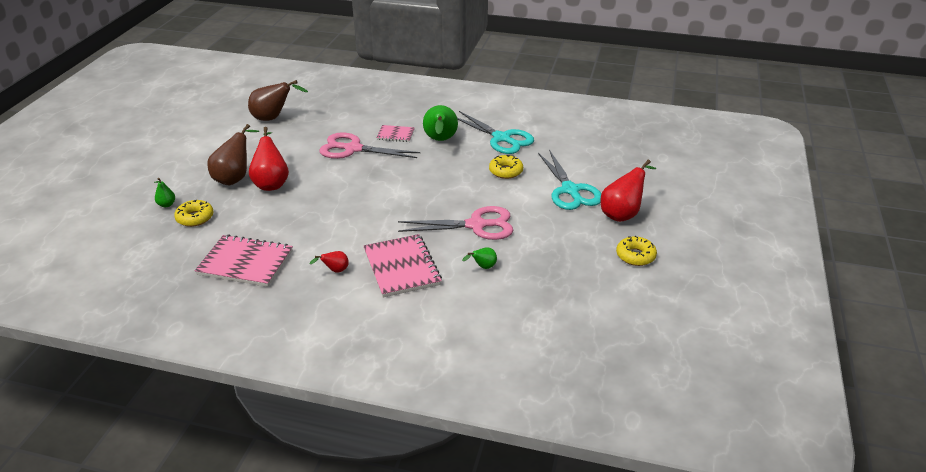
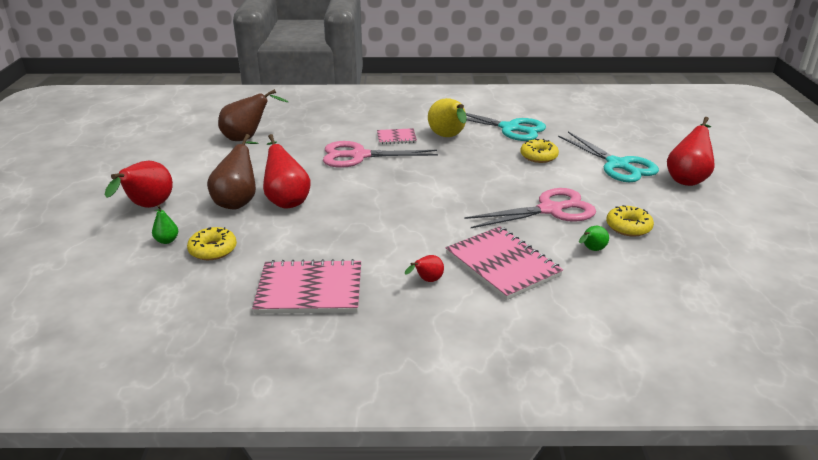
camera: 15 degrees left, 5 degrees down
(167, 173) = (148, 207): none -> red pear
(440, 140) = (448, 137): green pear -> yellow pear
(635, 256) = (735, 215): yellow donut -> yellow donut (628, 227)

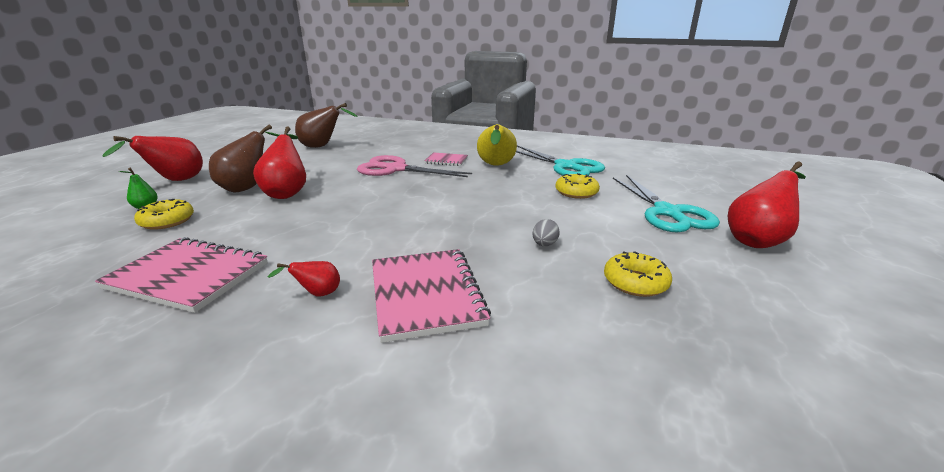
camera: 20 degrees right, 5 degrees down
(550, 210) = (544, 244): pink scissors -> grey egg
(591, 250) = (561, 301): green pear -> none

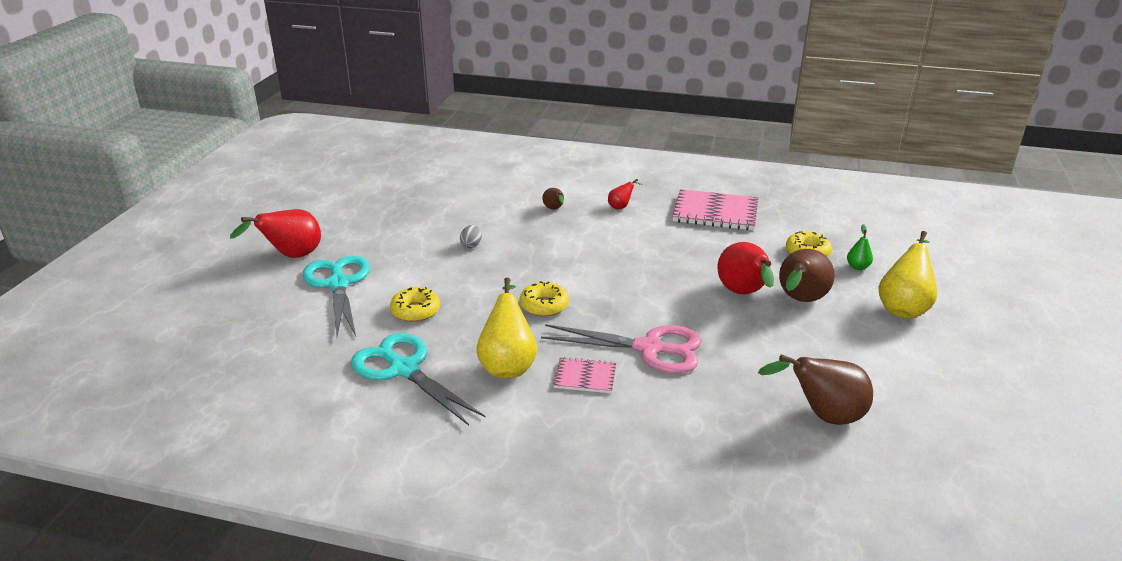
camera: 175 degrees right, 5 degrees up
(175, 181) = (903, 308): red pear -> yellow pear
(426, 295) = (554, 209): pink notebook -> brown pear
(635, 282) = (419, 221): yellow donut -> yellow donut (544, 305)

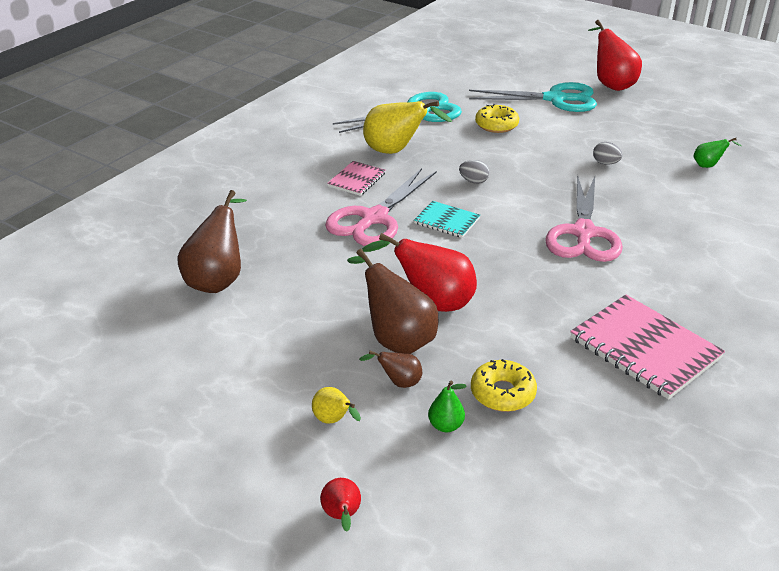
camera: 110 degrees right, 5 degrees up
(453, 203) = (708, 165): none -> green pear
(544, 305) = (473, 181): yellow donut -> grey egg
(554, 209) = (680, 224): brown pear -> brown pear (398, 382)
(595, 244) = (583, 233): none -> pink scissors
(621, 207) = (678, 273): red pear -> red pear (342, 516)
(624, 308) = (446, 221): none -> turquoise notebook
(715, 212) = (644, 348): pink notebook -> pink notebook turned 75 degrees counterclockwise
(903, 308) = (334, 420): yellow pear -> yellow pear, size x0.49

